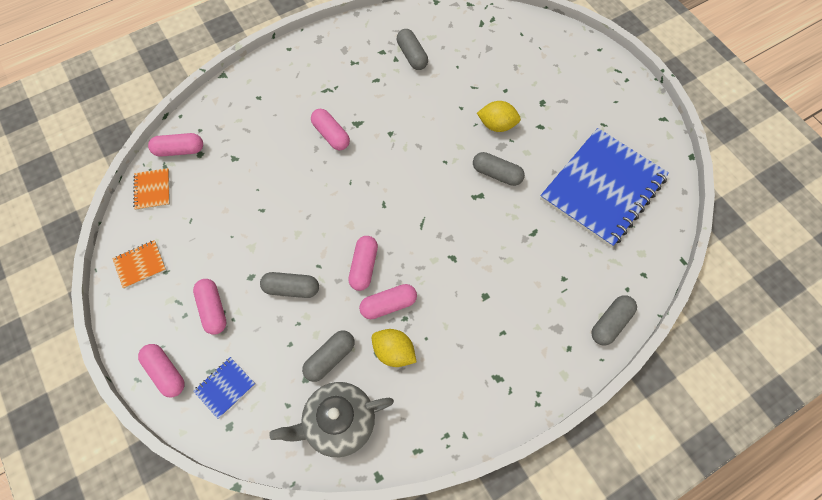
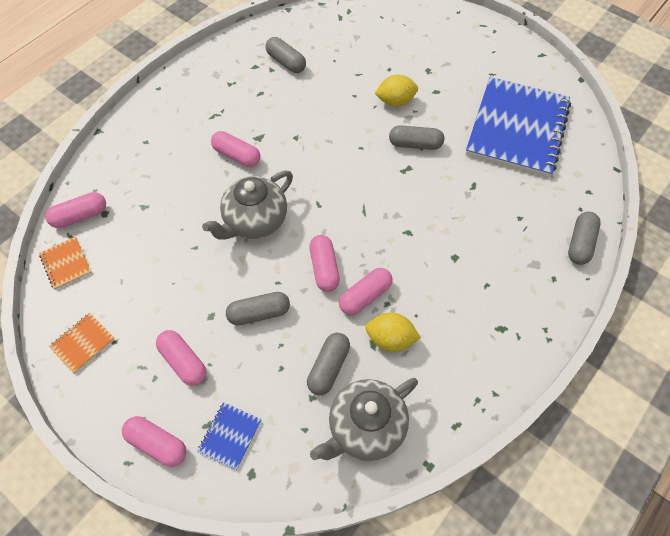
camera: 20 degrees left, 5 degrees down
(322, 202) = (255, 221): none -> grey teapot

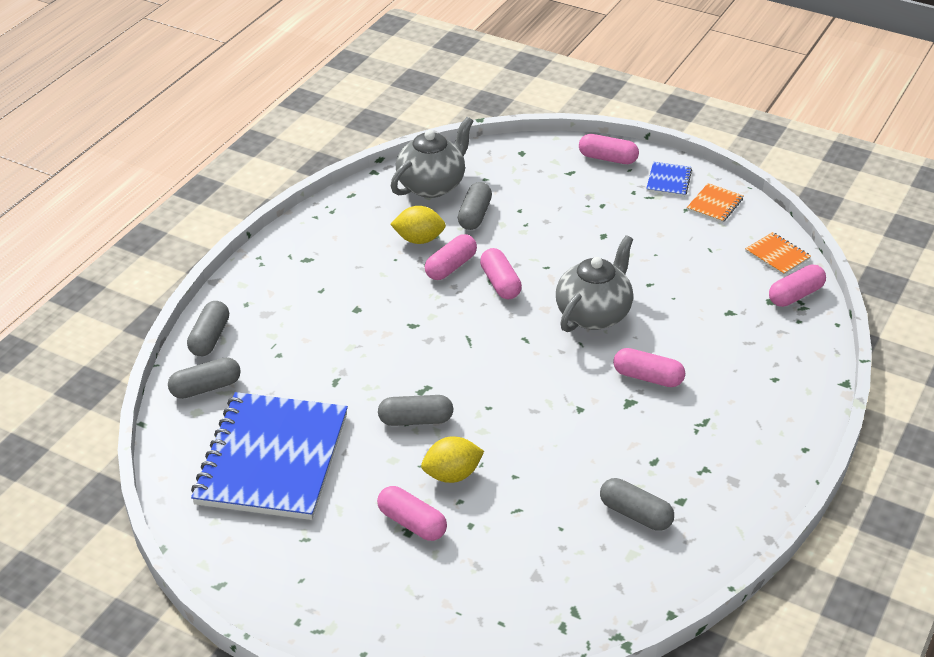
camera: 170 degrees right, 20 degrees down
(183, 361) = (612, 204): pink capsule -> pink capsule (412, 523)
(230, 436) = (548, 169): blue notebook -> blue notebook (668, 181)
(259, 313) = (556, 242): grey capsule -> grey capsule (206, 388)

